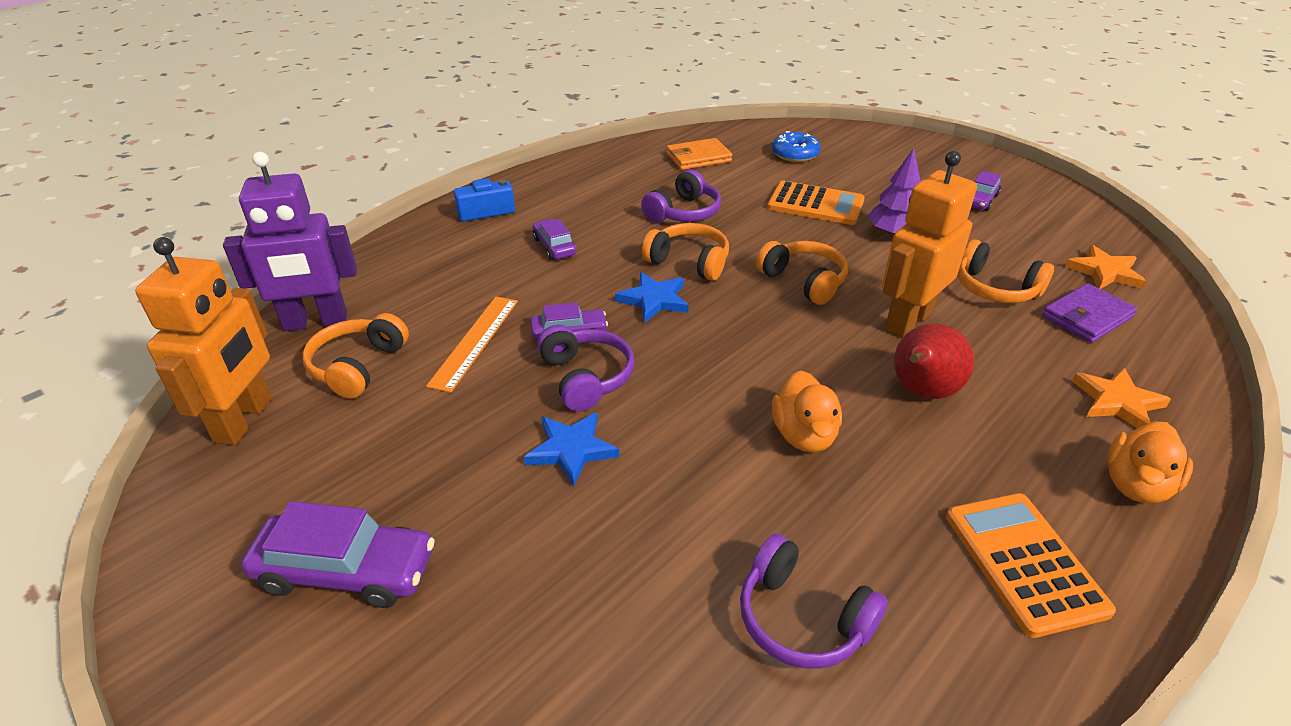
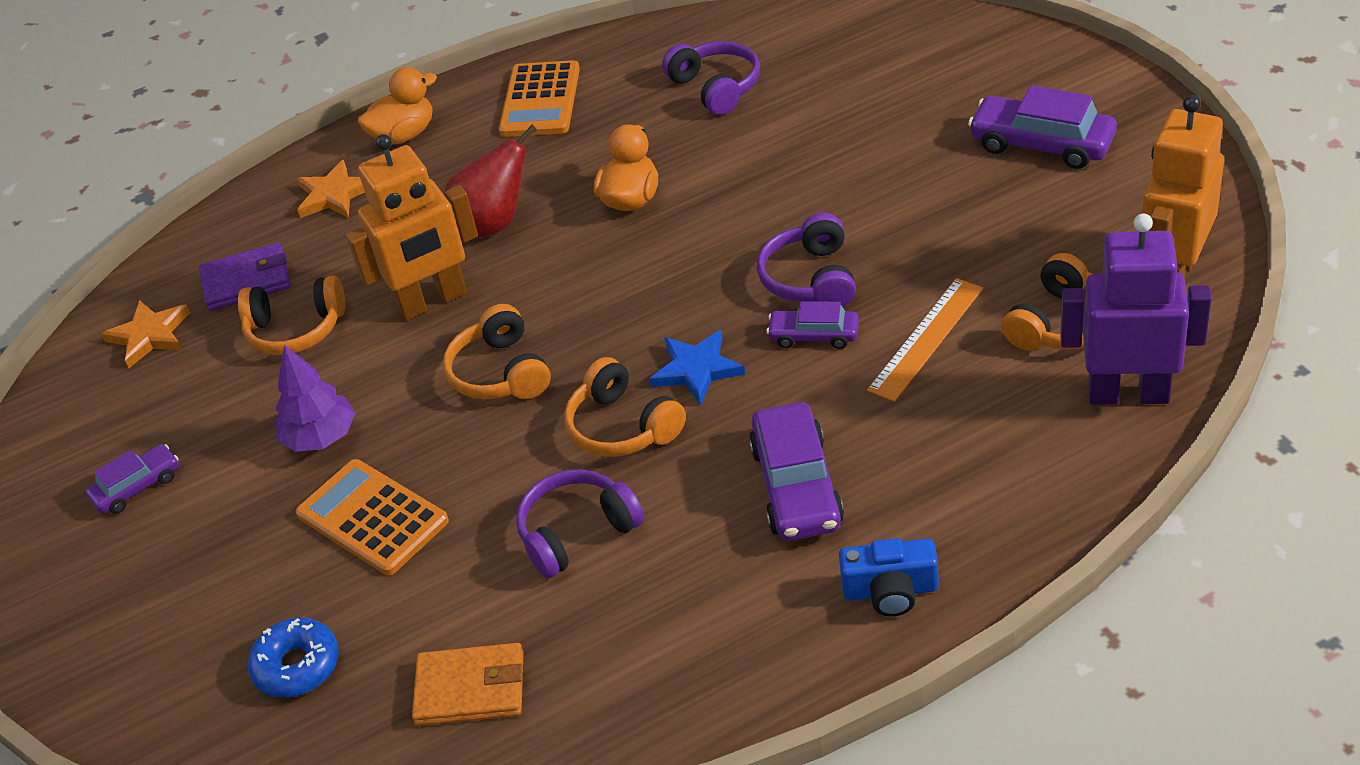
camera: 155 degrees left, 5 degrees up
(554, 246) = (796, 486): purple car -> purple car, size x1.70
(571, 450) = (844, 210): blue star -> none
(995, 289) = (296, 330): orange headphones -> orange headphones turned 120 degrees clockwise

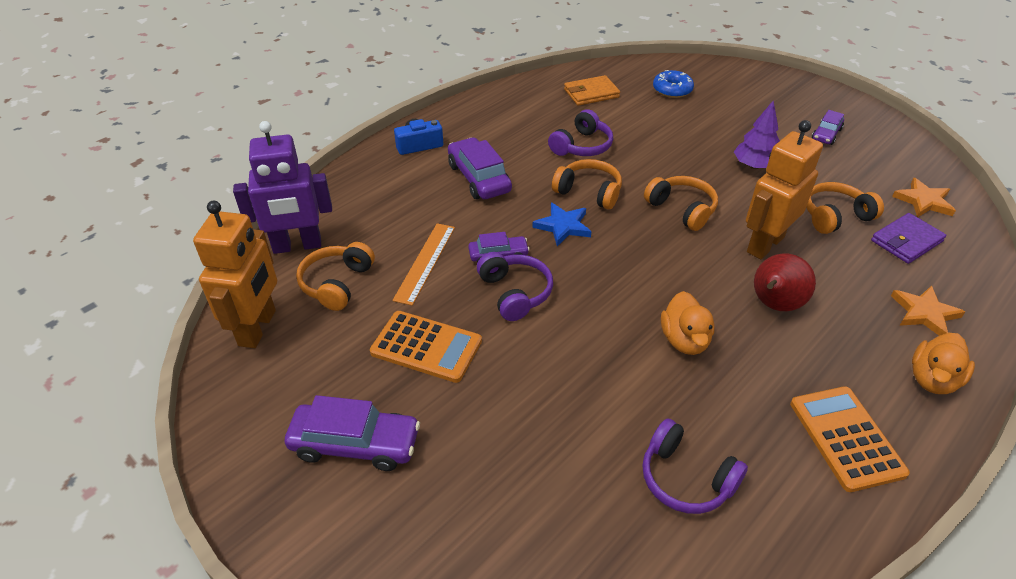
camera: 155 degrees right, 0 degrees up
(372, 518) = (690, 138): orange calculator -> orange calculator (426, 347)

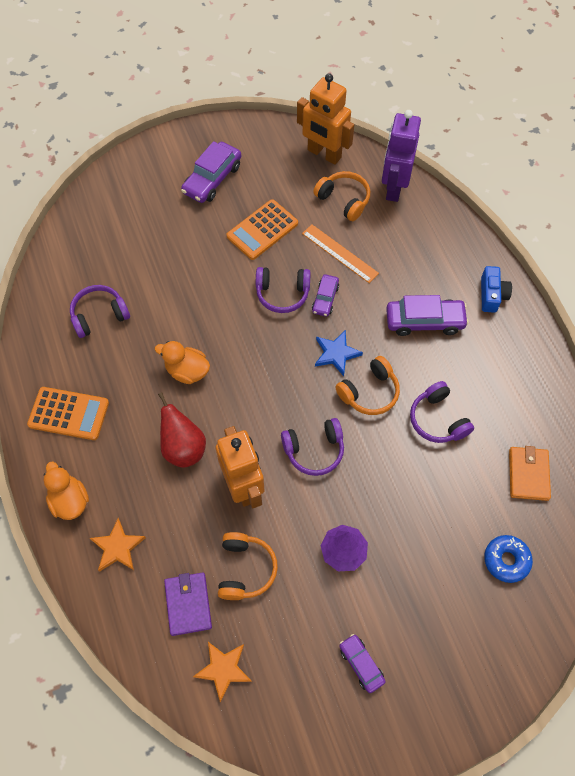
camera: 115 degrees right, 20 degrees up
(682, 209) = (314, 450): orange headphones -> purple headphones

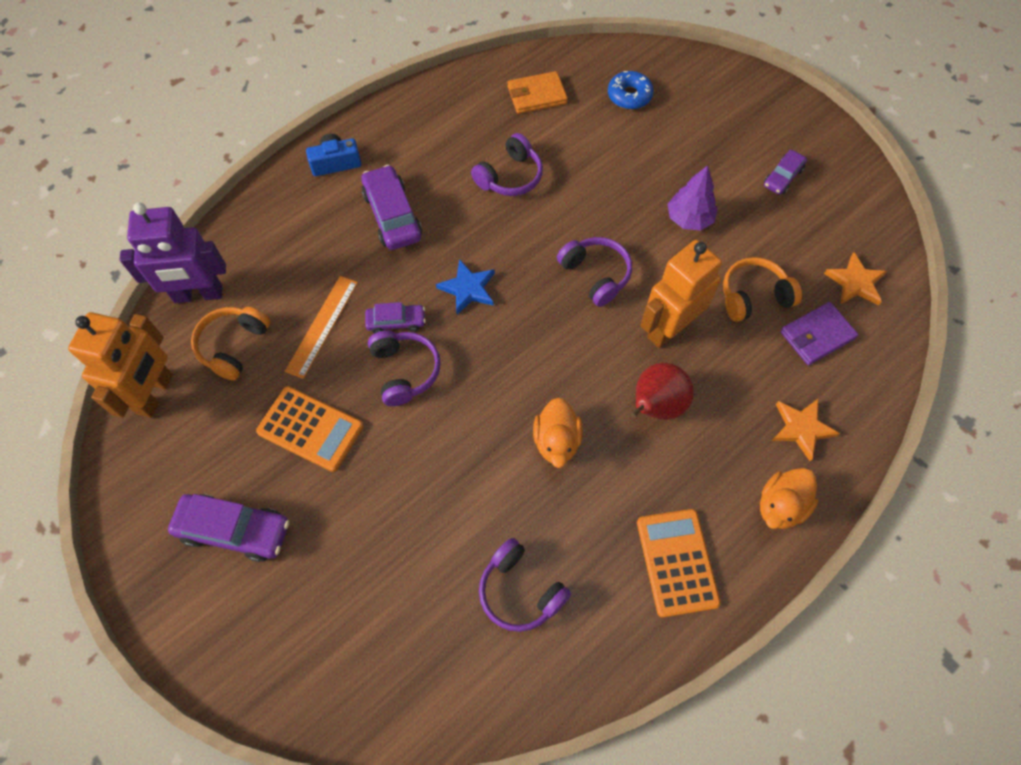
camera: 110 degrees left, 0 degrees up
(369, 392) = (504, 243): orange headphones -> none

